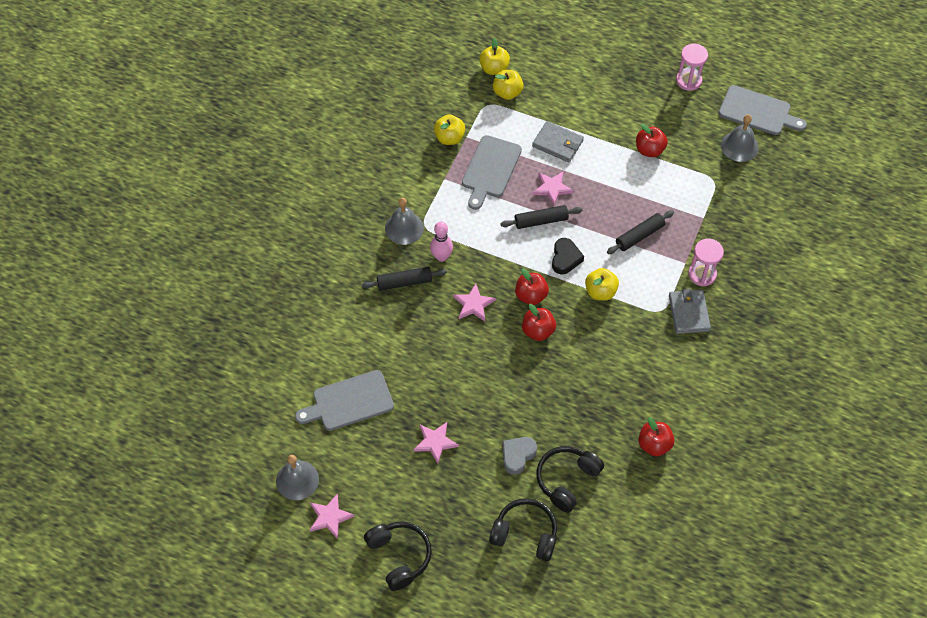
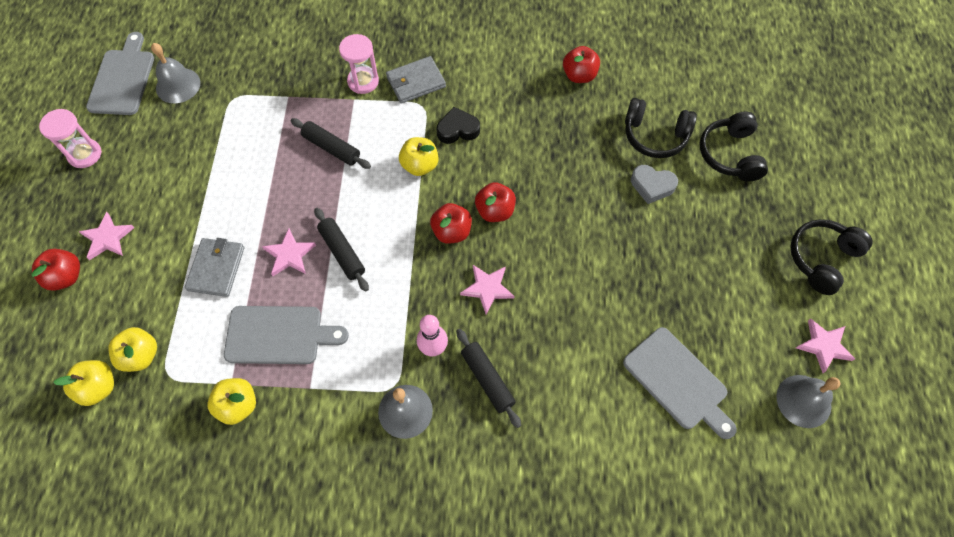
camera: 110 degrees left, 5 degrees up
(435, 442) = (678, 269): pink star -> pink star (107, 238)
(565, 258) = (388, 211): black heart -> black heart (457, 129)
(649, 150) = (203, 168): red apple -> red apple (66, 277)

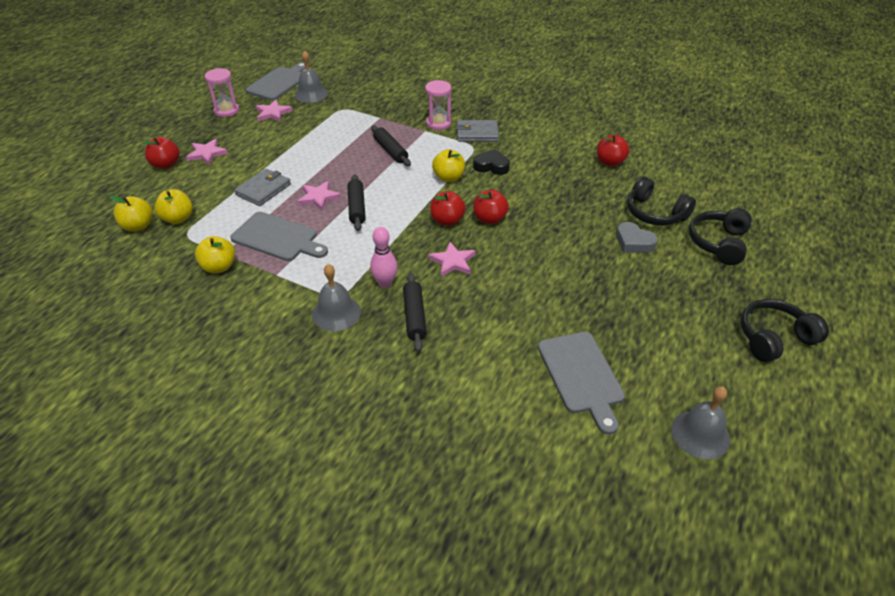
camera: 25 degrees right, 20 degrees down
(824, 346) = (743, 401): pink star -> pink star (273, 113)

